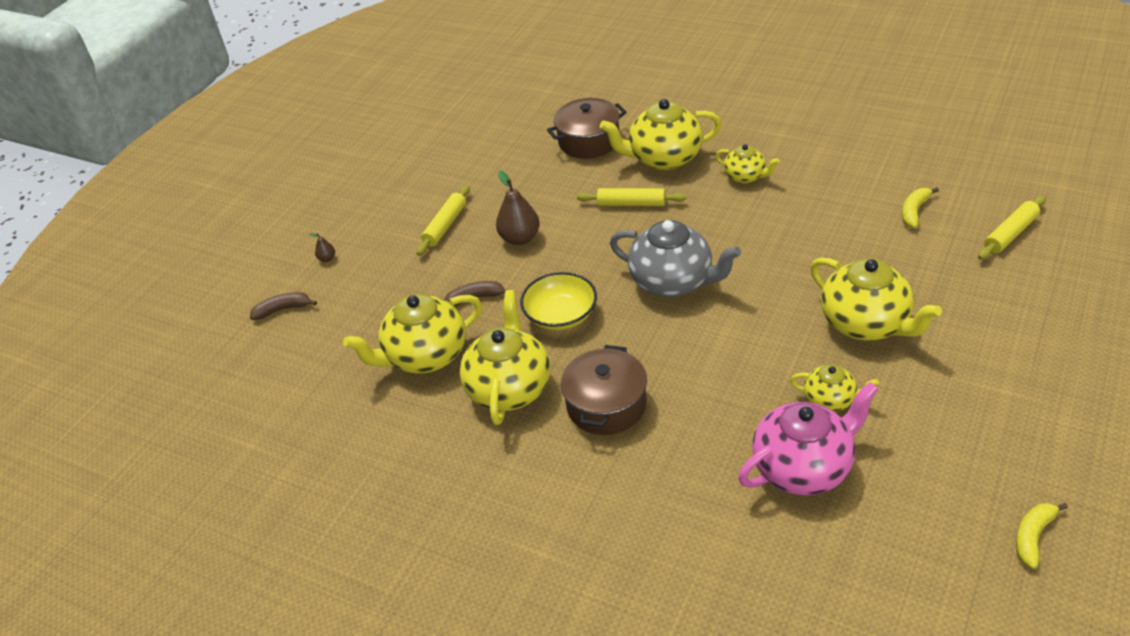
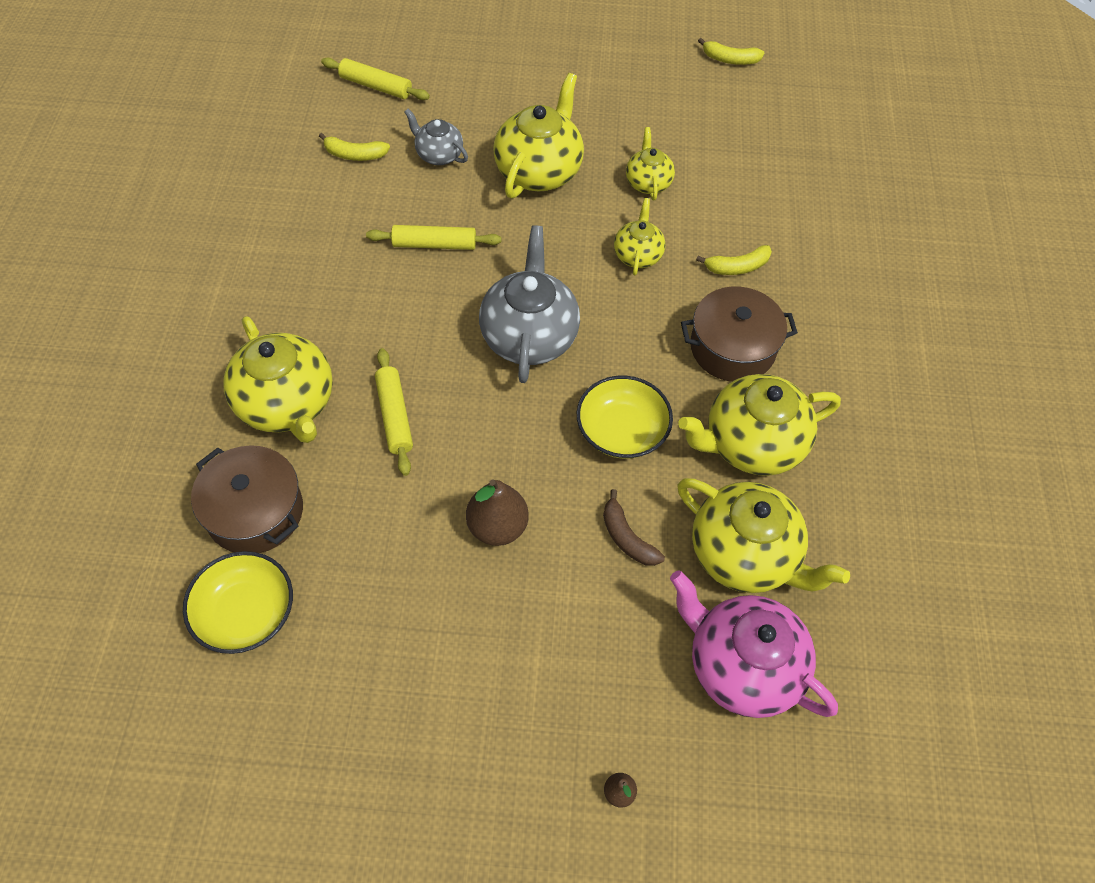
camera: 120 degrees left, 15 degrees up
(283, 309) = (744, 801): brown banana -> none
(445, 226) = (496, 641): yellow rolling pin -> yellow rolling pin (434, 244)
(525, 134) = (245, 613): none -> yellow bowl
(696, 437) = (737, 267): none -> yellow banana
(745, 176) = (315, 308): yellow teapot -> yellow teapot (637, 255)
(803, 468) = (733, 189): pink teapot -> pink teapot (741, 666)
(903, 261) = (438, 155): none -> grey teapot

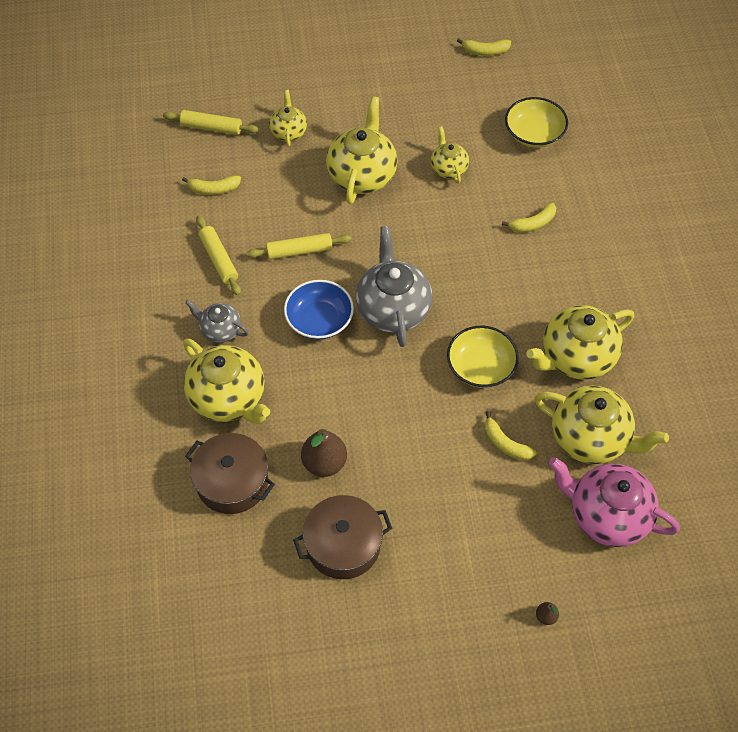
camera: 10 degrees left, 0 degrees up
(245, 613) = (250, 554): yellow bowl -> yellow bowl (534, 134)
(395, 416) = (311, 390): yellow rolling pin -> yellow rolling pin (219, 259)
(432, 331) = (319, 320): none -> blue bowl
(438, 155) = (280, 176): grey teapot -> grey teapot (220, 330)
(497, 527) = (411, 455): brown pear -> brown pear (324, 463)
(627, 537) = (505, 443): brown banana -> yellow banana
(637, 255) = (456, 229): yellow teapot -> yellow teapot (288, 132)
(732, 348) = (545, 287): brown pot -> brown pot (343, 545)

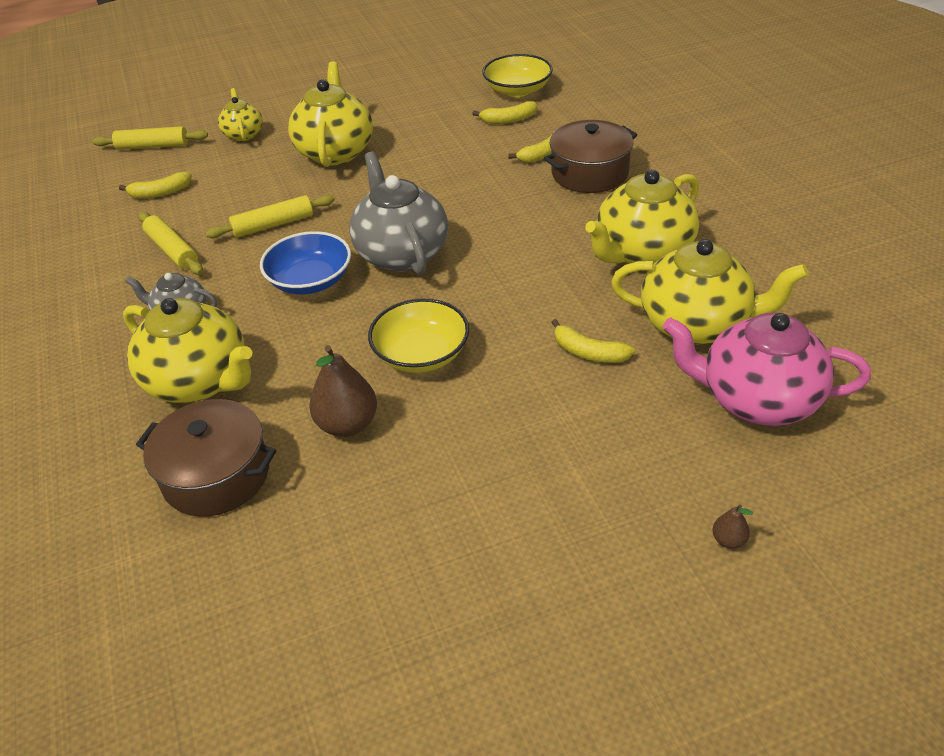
camera: 10 degrees left, 15 degrees down
(343, 545) = (397, 517): brown pot -> brown pot (589, 173)
(448, 168) = (432, 130): yellow teapot -> none
(481, 367) = (528, 284): yellow bowl -> yellow bowl (421, 354)
(485, 51) = (444, 46): yellow banana -> yellow banana (509, 120)

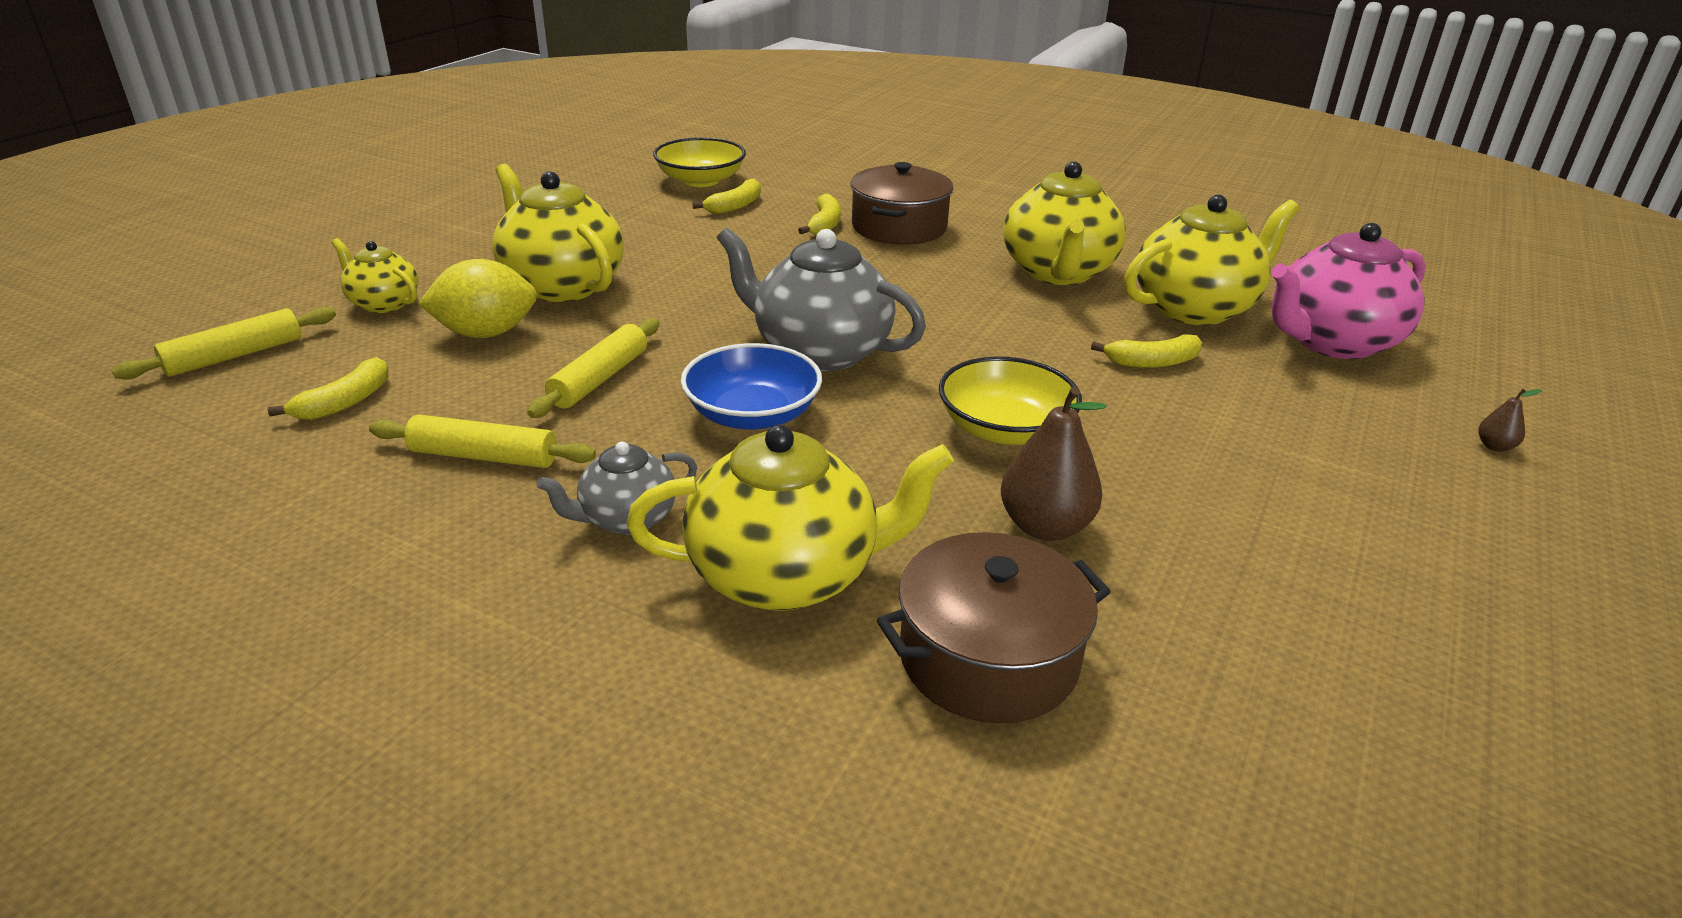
camera: 45 degrees left, 10 degrees down
(262, 172) = (486, 333): none -> yellow lemon

